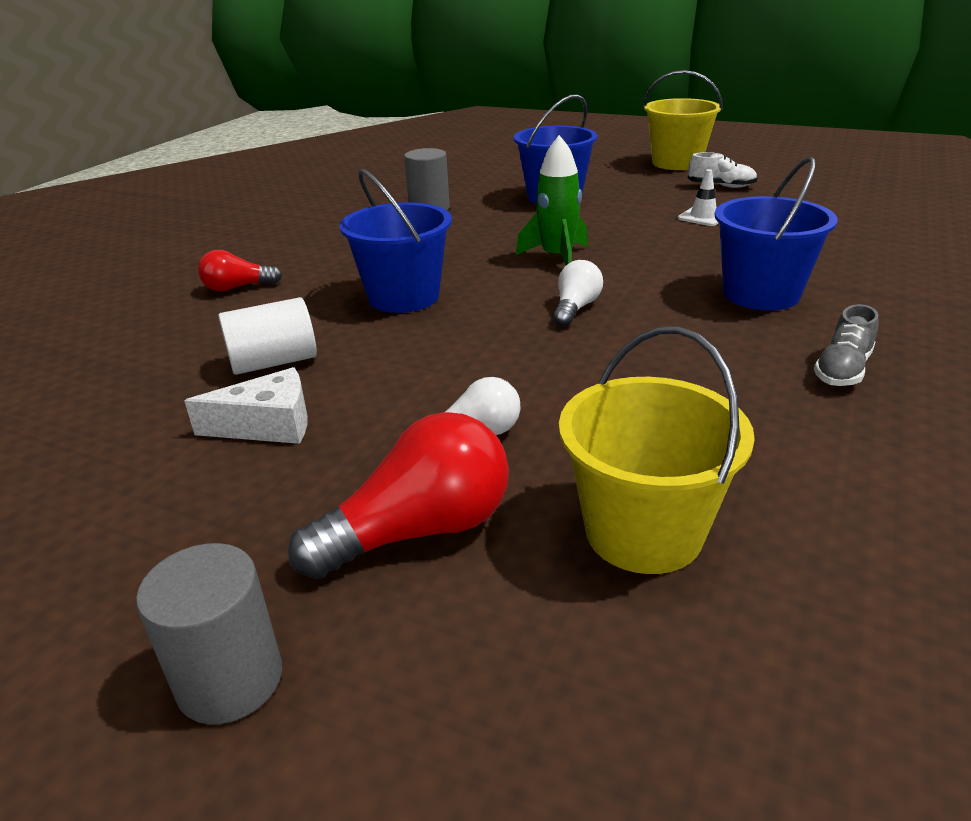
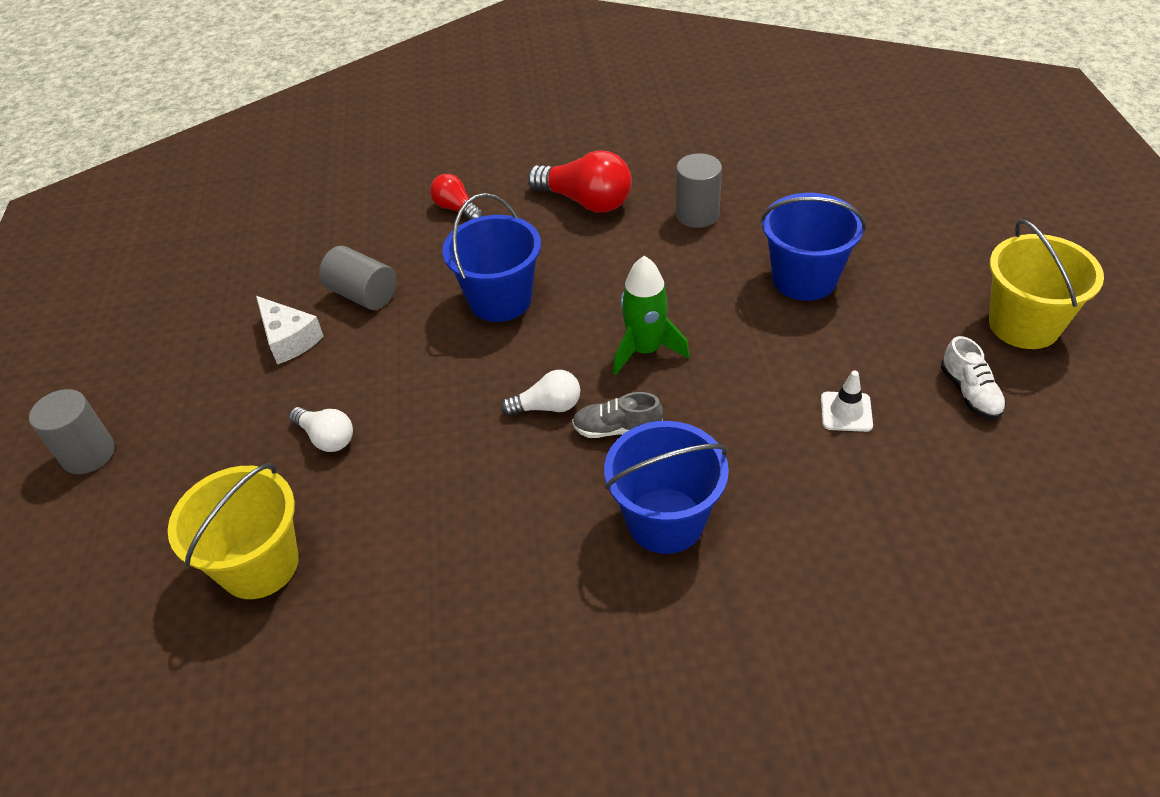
camera: 60 degrees right, 15 degrees up
(274, 362) = (363, 294): white cylinder -> grey cylinder
(419, 531) = (218, 462): red light bulb -> red light bulb (586, 201)
(842, 370) = (540, 619): grey shoe -> grey shoe (617, 429)

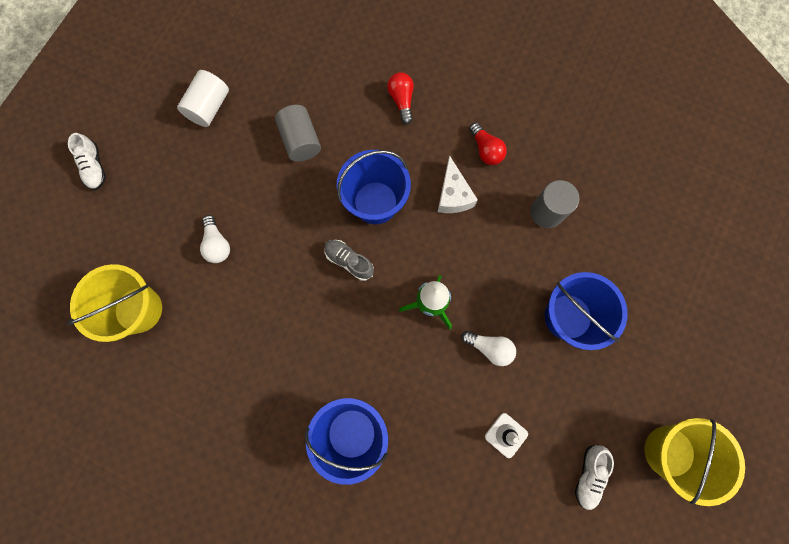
camera: 30 degrees right, 30 degrees up
(88, 454) = (94, 167): grey cylinder -> white shoe
(218, 322) = (209, 107): none -> white cylinder
(289, 339) = (240, 150): white cheese -> white cheese (453, 195)
(547, 406) = (346, 308): white light bulb -> white light bulb (489, 348)
(586, 201) = (485, 150): red light bulb -> red light bulb, size x0.58
(617, 429) = (371, 352): grey shoe -> grey shoe (349, 261)

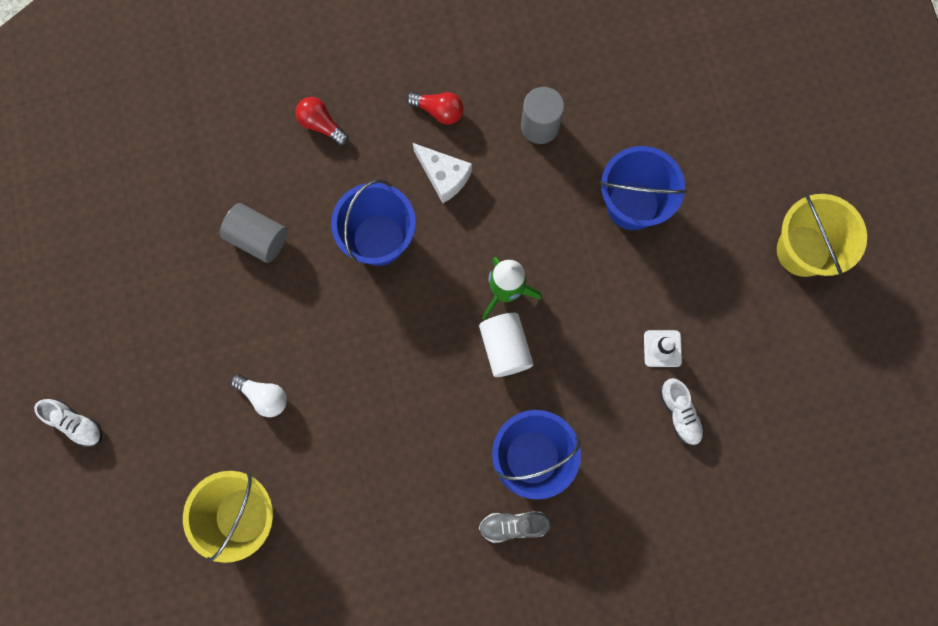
camera: 40 degrees left, 0 degrees up
(209, 107) = (138, 276): white cylinder -> white cylinder (505, 348)
(349, 261) = (400, 312): grey shoe -> grey shoe (513, 525)
(489, 348) = (588, 286): white light bulb -> none
(588, 475) = (755, 324): white shoe -> white shoe (679, 414)

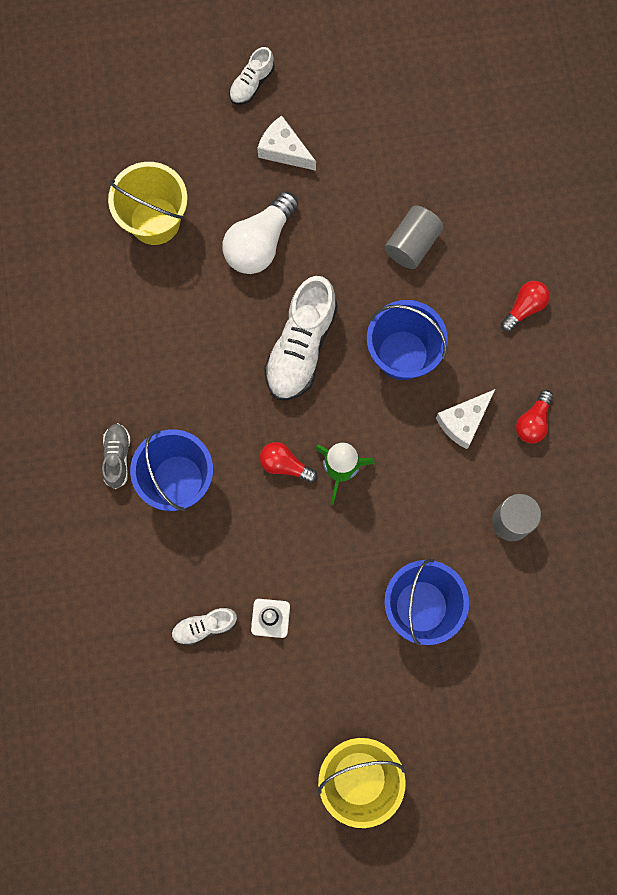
camera: 95 degrees right, 0 degrees up
(155, 381) = (284, 150): none -> white cheese
(264, 397) = (260, 243): white light bulb -> white light bulb, size x1.72
(378, 343) = (301, 347): none -> white shoe
(505, 348) = (285, 465): white cylinder -> red light bulb

